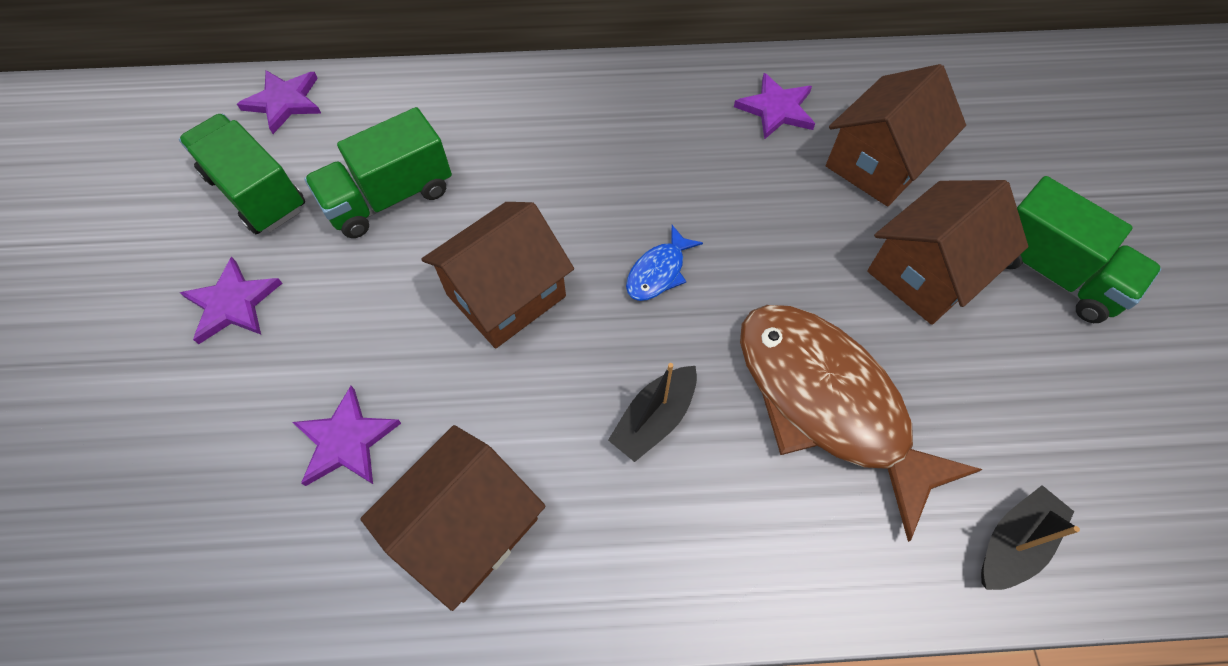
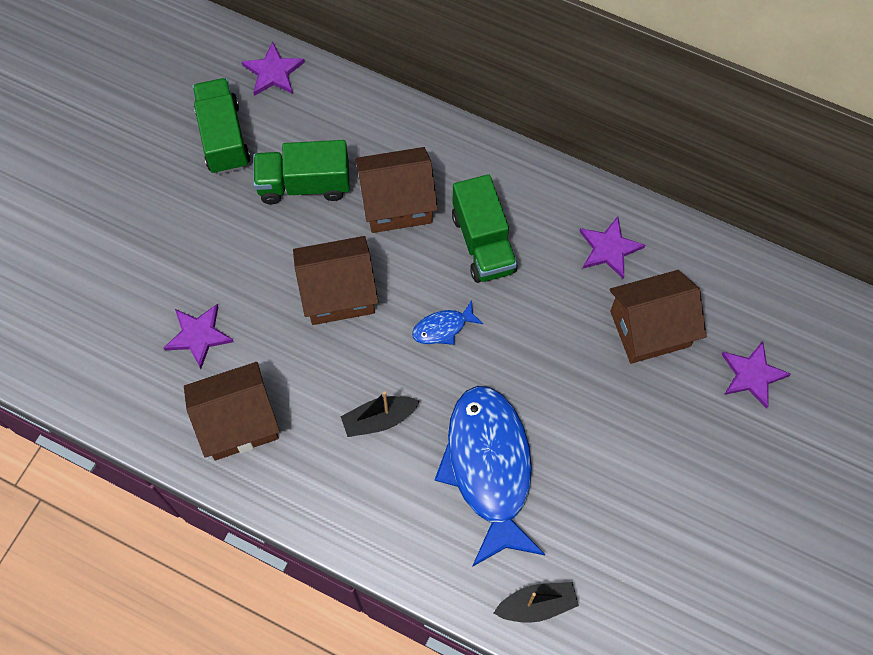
camera: 30 degrees right, 5 degrees up
(233, 303) = (175, 212): purple star -> purple star (752, 375)
(827, 403) = (489, 468): brown fish -> blue fish
(925, 273) = (618, 423): brown house -> brown house (397, 203)
(1051, 272) = (705, 469): green truck -> green truck (483, 243)

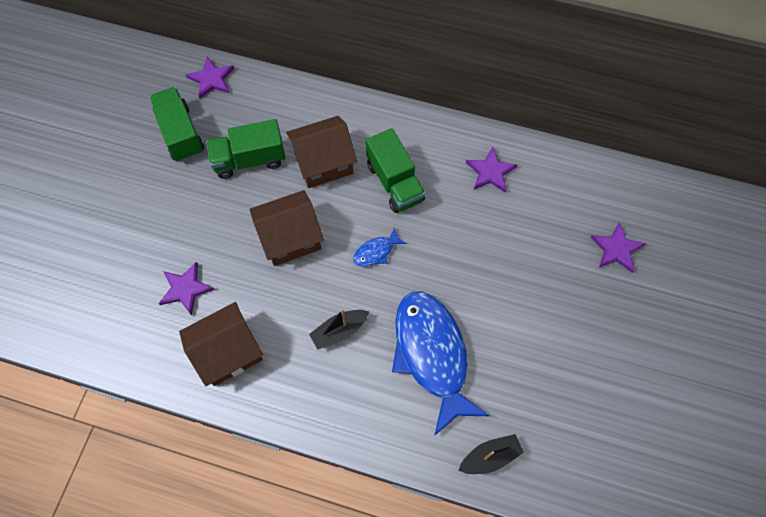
camera: 10 degrees left, 0 degrees up
(650, 329) = (533, 227): brown house -> none

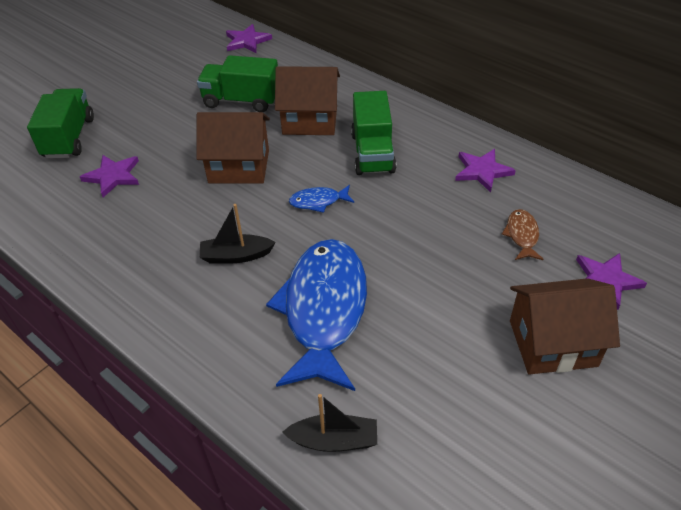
camera: 25 degrees right, 20 degrees down
(181, 134) = (194, 69): green truck -> green truck (69, 138)
(228, 352) = (114, 237): brown house -> brown house (552, 343)
(544, 228) = (522, 235): none -> brown fish

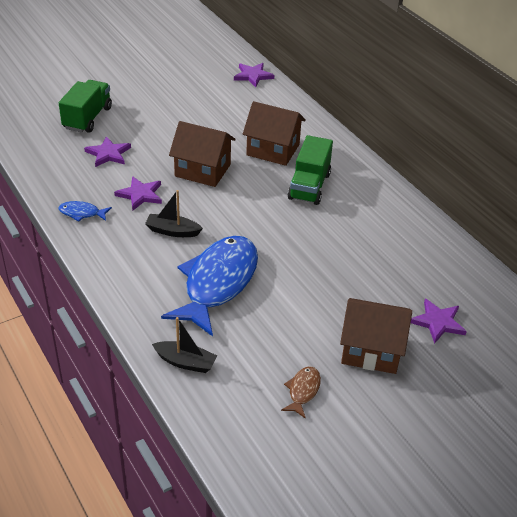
camera: 15 degrees right, 5 degrees down
(241, 101) = (227, 122): green truck -> none
(318, 201) = (249, 210): blue fish -> blue fish (82, 213)
(482, 171) = (388, 222): purple star -> purple star (140, 195)
(522, 235) = (392, 274): brown fish -> brown fish (303, 391)

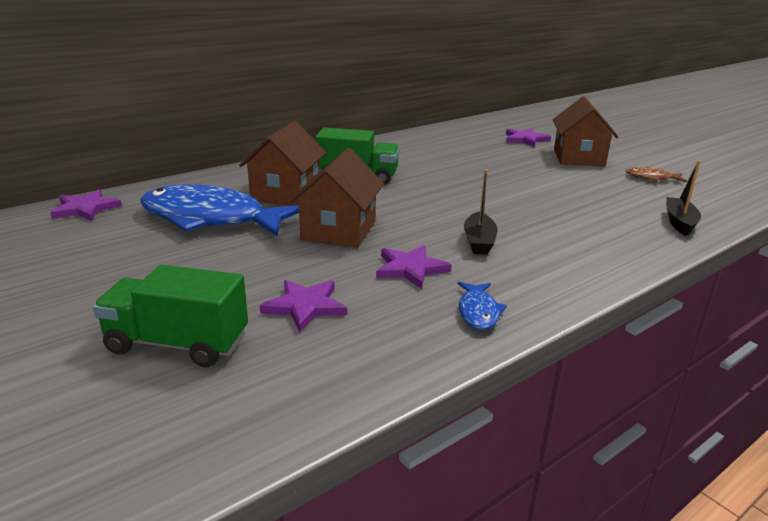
camera: 95 degrees left, 15 degrees down
(218, 283) = (551, 213): blue fish -> blue fish (210, 219)

